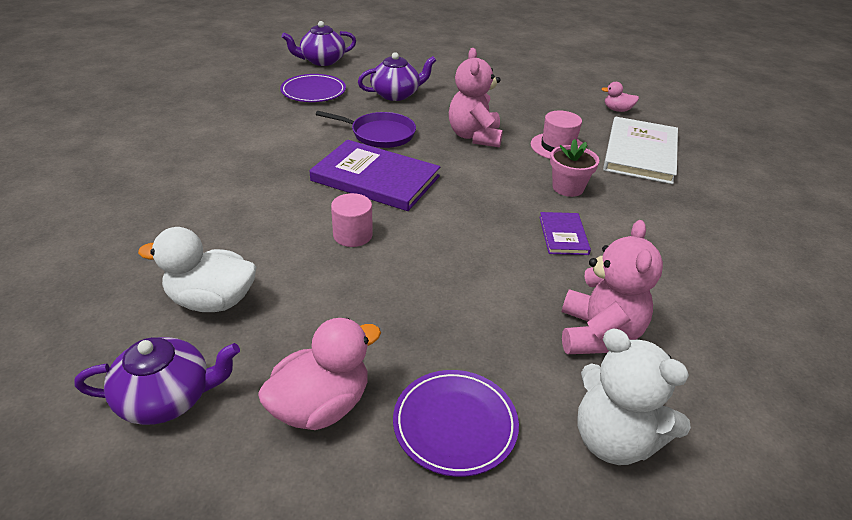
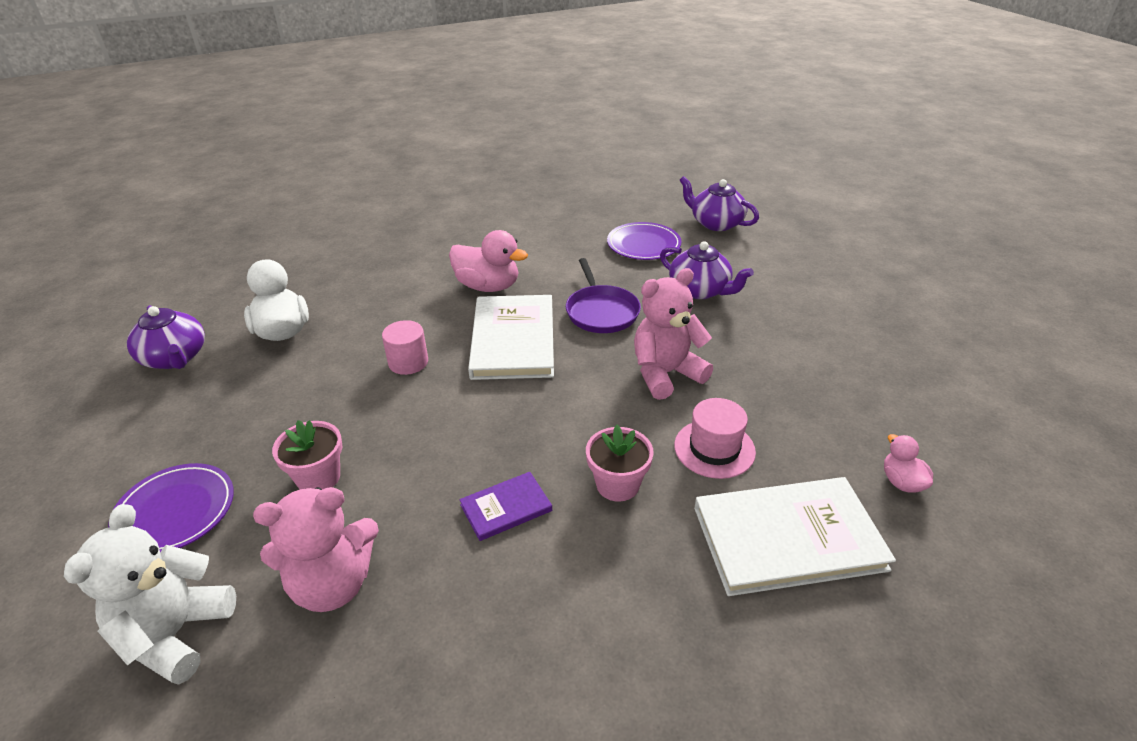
camera: 65 degrees right, 0 degrees up
(321, 406) = (182, 429): pink duck -> pink duck (488, 286)
(375, 178) = (513, 340): purple book -> white book
(470, 319) = (318, 478): none -> pink flower pot

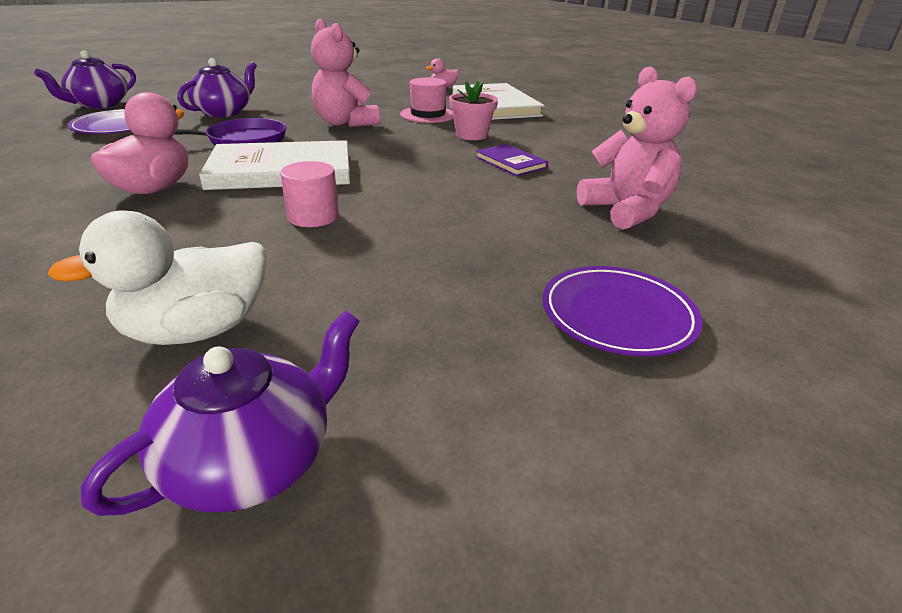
camera: 100 degrees left, 5 degrees down
(175, 634) = (737, 268): white teddy bear -> none
(318, 478) = (517, 237): pink flower pot -> none

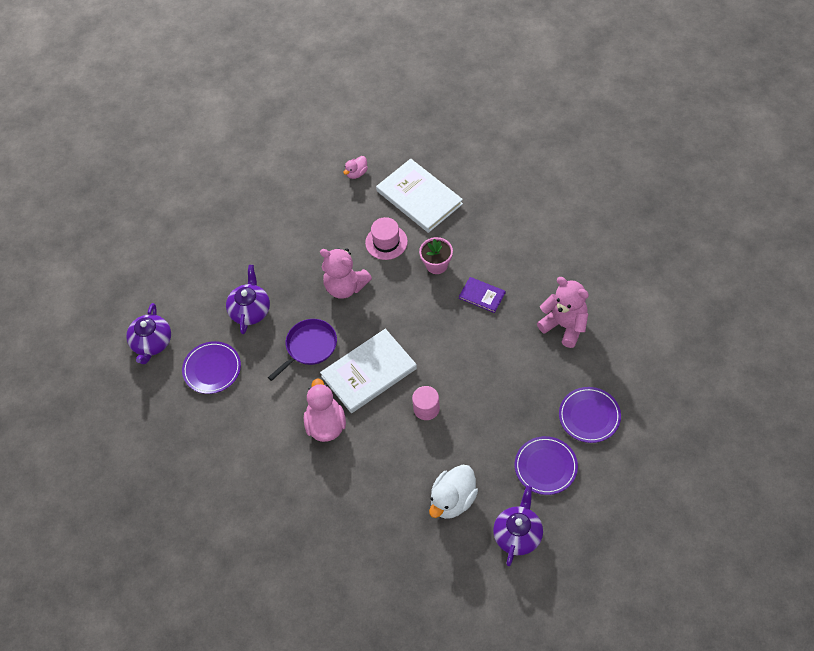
camera: 20 degrees left, 25 degrees up
(455, 355) = (545, 467): none -> purple plate

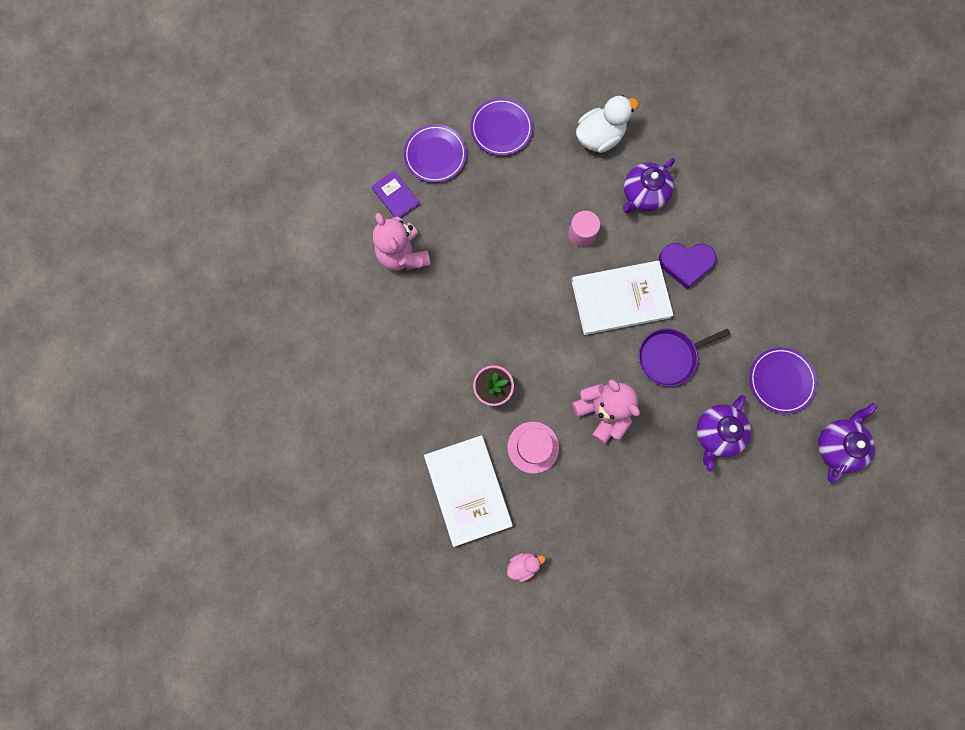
camera: 160 degrees left, 20 degrees up
(326, 424) = (686, 264): pink duck -> purple heart
(482, 295) = (465, 329): purple book -> purple book (396, 196)
(518, 534) = (558, 84): purple teapot -> purple teapot (643, 195)

